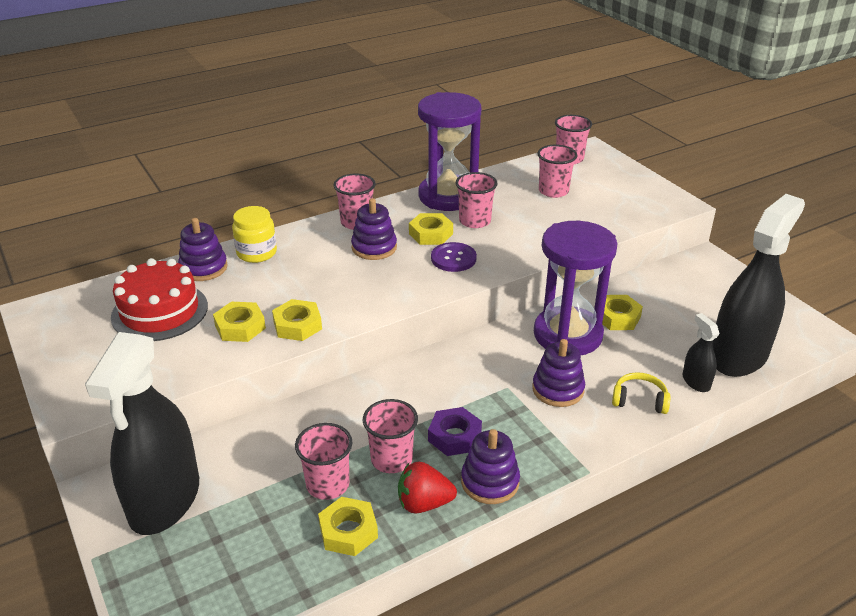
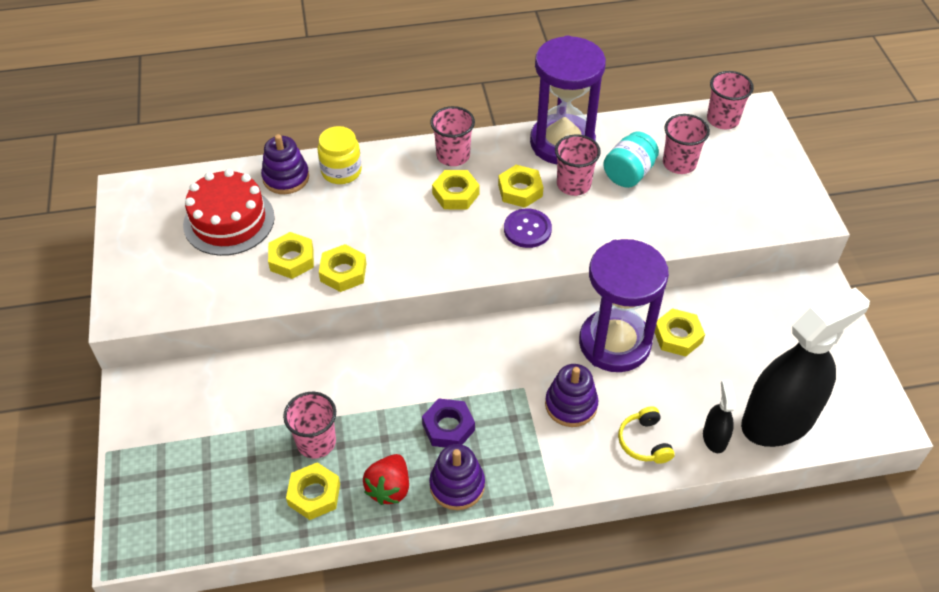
camera: 20 degrees right, 15 degrees up
(165, 500) = (179, 414): black spray bottle -> none
(374, 248) = (455, 194): purple stacking toy -> yellow nut
(391, 459) = (381, 434): pink cup -> none
(424, 503) = (389, 488): red strawberry -> red strawberry turned 90 degrees counterclockwise
(516, 205) = (628, 174): none -> turquoise jar
(639, 400) = (644, 442): yellow headphones -> yellow headphones turned 135 degrees counterclockwise

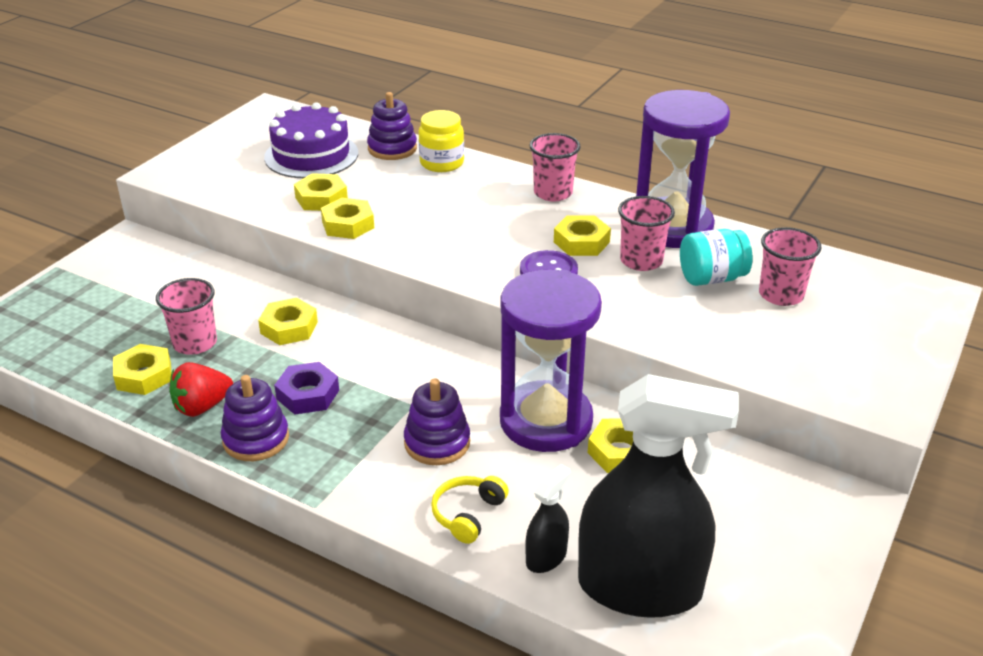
camera: 40 degrees right, 15 degrees down
(229, 221) = (311, 155): red cake -> purple cake
(455, 194) = (517, 218): yellow nut -> yellow nut (289, 327)
(722, 119) = (883, 283): pink cup -> none

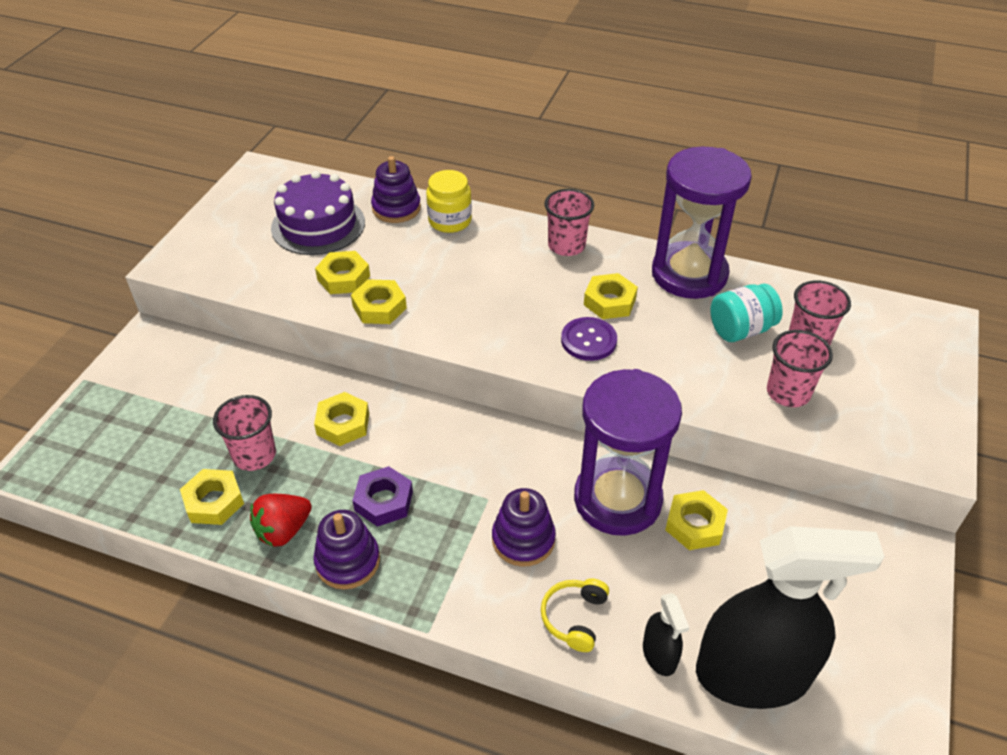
camera: 10 degrees left, 10 degrees up
(546, 557) = (659, 655): black spray bottle -> black spray bottle turned 135 degrees clockwise
(641, 261) = (671, 317): pink cup -> pink cup (788, 392)

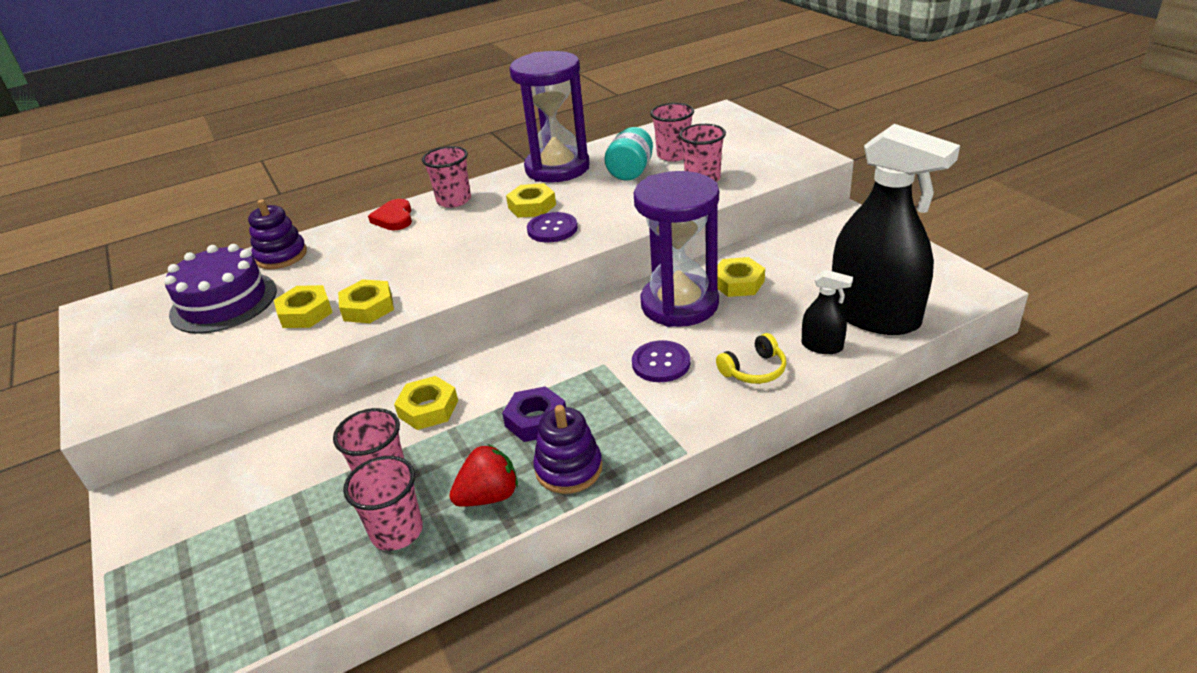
camera: 45 degrees left, 10 degrees down
(214, 501) = (397, 531): yellow nut -> pink cup
(283, 531) = (489, 496): red strawberry -> red strawberry turned 120 degrees counterclockwise
(450, 221) = (341, 237): yellow jar -> none
(504, 230) = (394, 218): none -> red heart
(523, 539) = (661, 363): purple stacking toy -> purple button
(575, 618) = (754, 370): yellow headphones -> yellow headphones turned 90 degrees counterclockwise
(752, 675) = (874, 315): black spray bottle -> black spray bottle turned 90 degrees clockwise

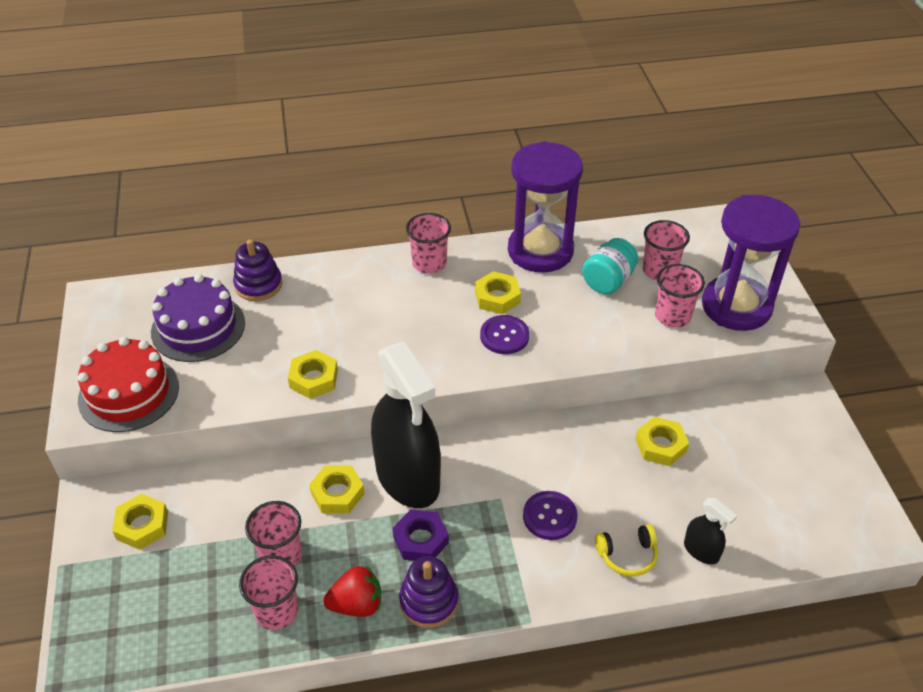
camera: 15 degrees right, 10 degrees up
(156, 373) = (129, 393): none -> red cake
(305, 313) = (261, 366): yellow nut -> yellow nut (142, 525)
(394, 218) = (368, 269): red heart -> none
(679, 304) = (595, 452): purple hourglass -> purple hourglass (736, 306)
(874, 315) = (768, 533): black spray bottle -> black spray bottle (408, 477)

